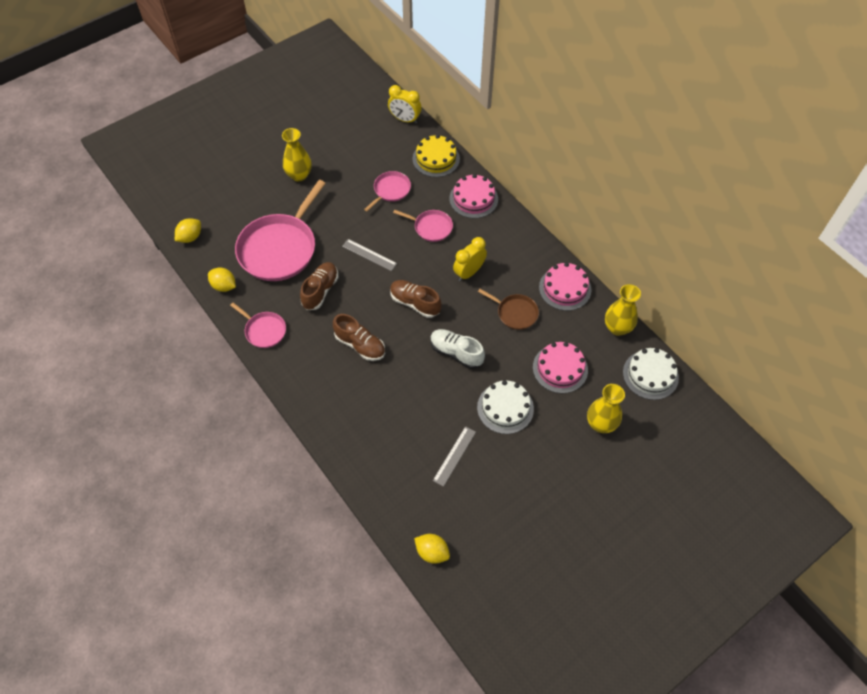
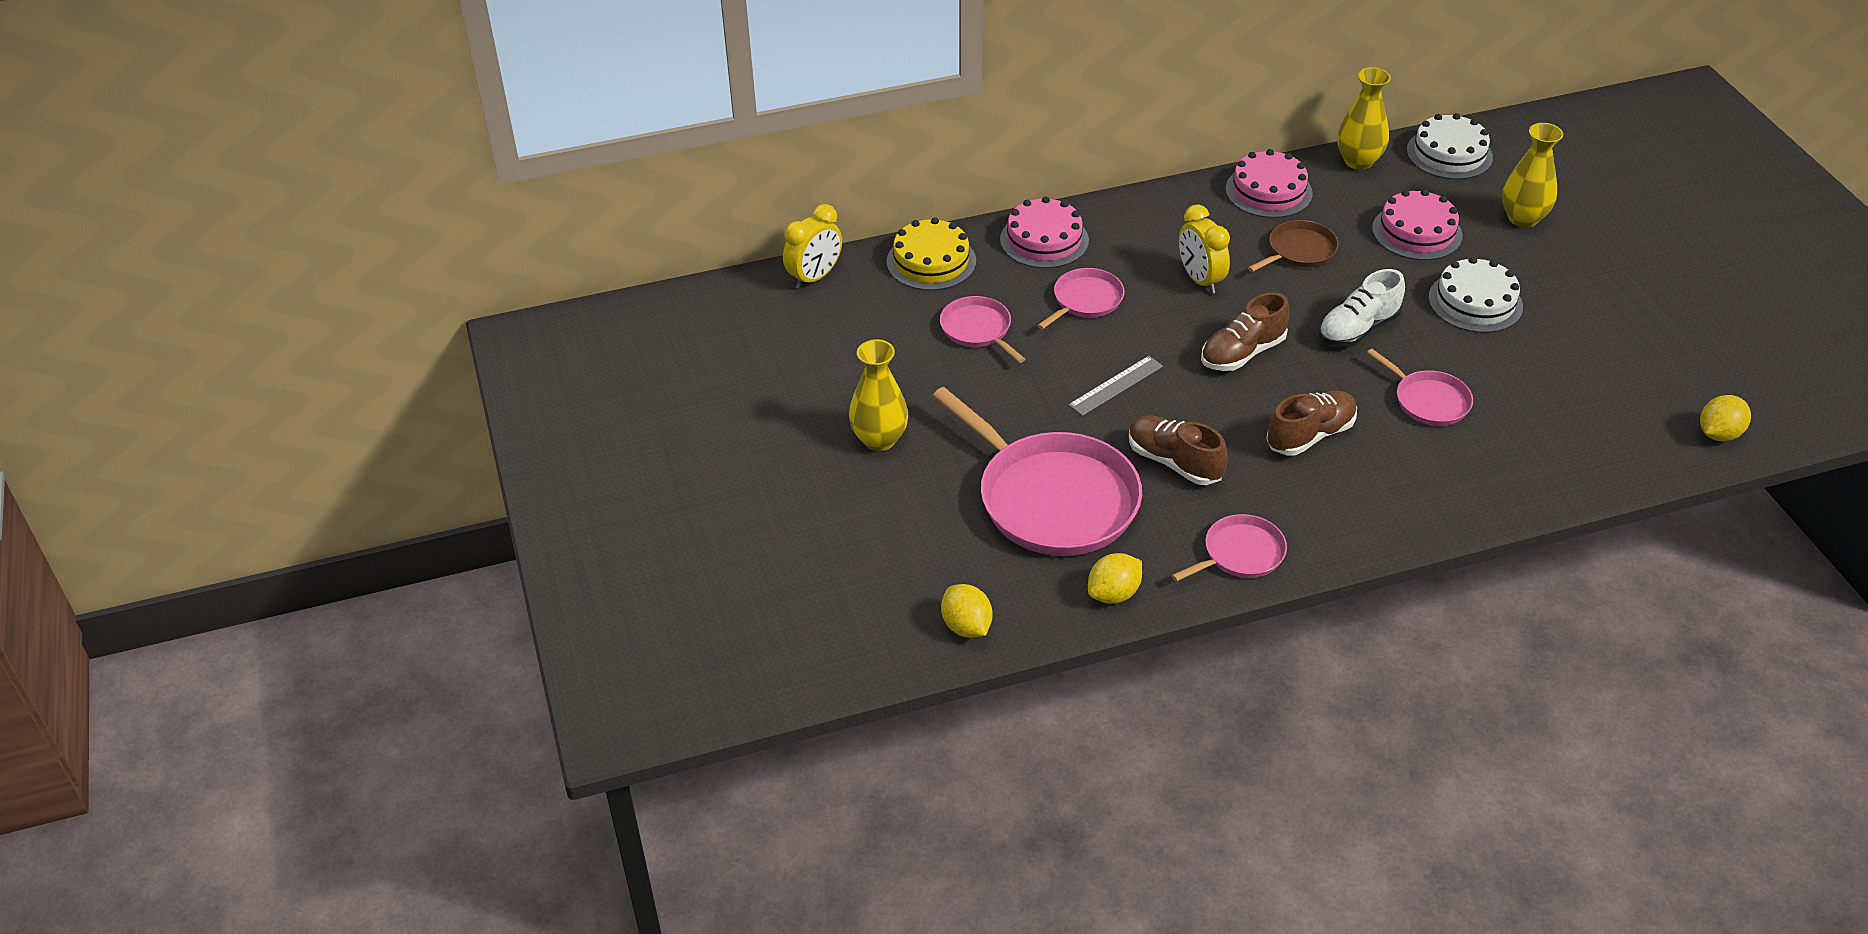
camera: 70 degrees left, 15 degrees down
(407, 396) = (1428, 401): none -> pink pan
(454, 456) = (1552, 374): grey ruler -> none

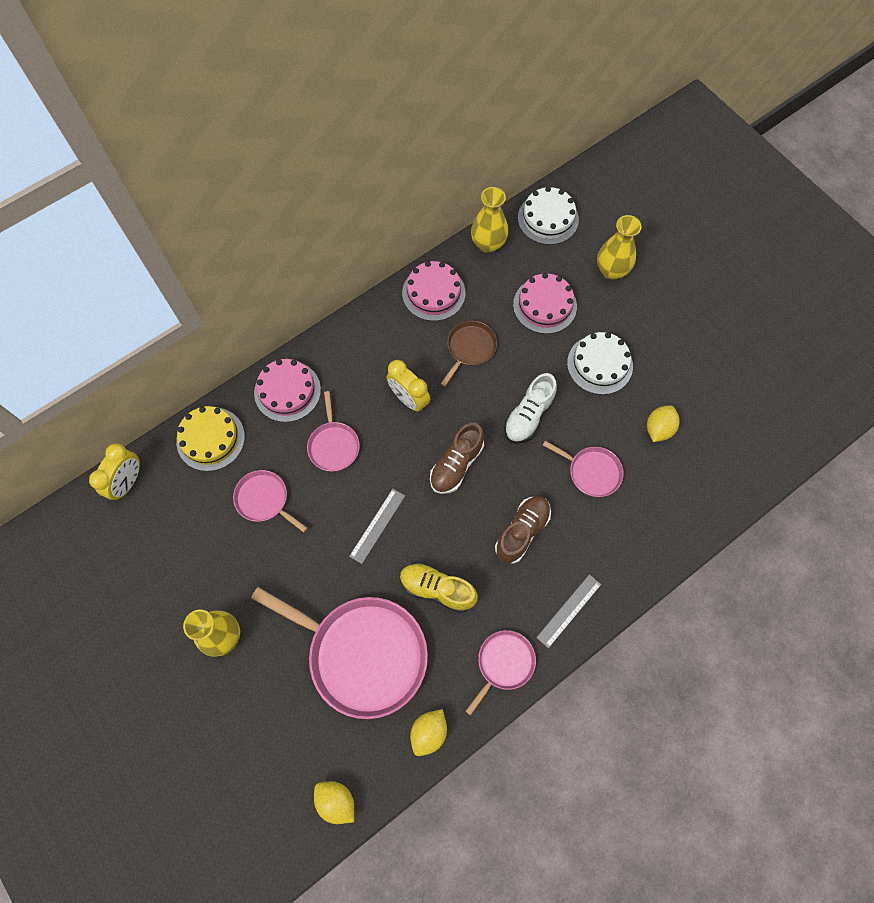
camera: 20 degrees left, 25 degrees up
(1085, 300) = (333, 445): pink pan -> pink pan turned 150 degrees clockwise
(1174, 462) = (437, 589): brown shoe -> yellow shoe
(1350, 525) = (569, 610): none -> grey ruler
(1718, 434) = (781, 443): yellow lemon -> yellow lemon (658, 429)

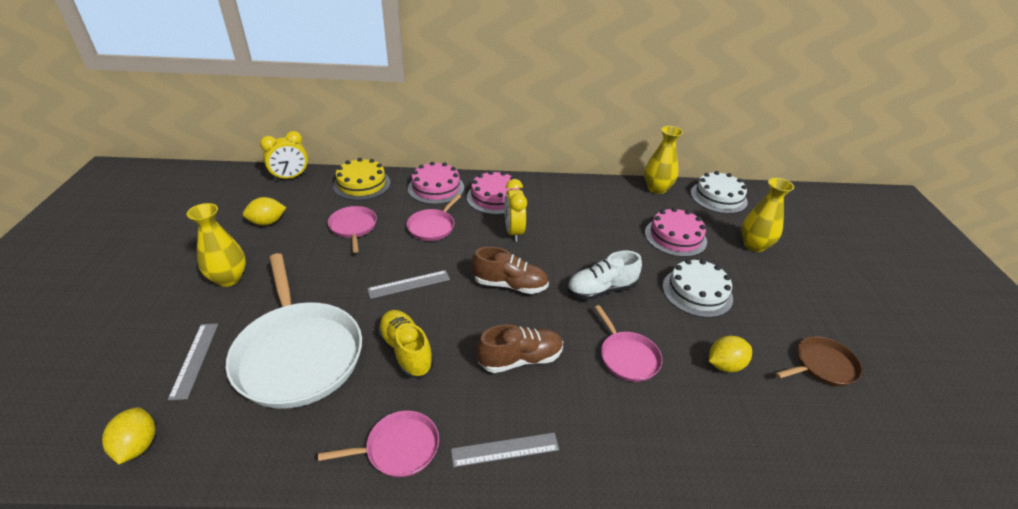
camera: 35 degrees right, 30 degrees down
(291, 719) = (194, 359): none -> grey ruler
(362, 654) = (298, 354): pink pan -> white pan
(429, 732) = (272, 453): yellow lemon -> yellow lemon (267, 222)
(433, 293) = (590, 192): pink cake -> pink cake (495, 197)
(456, 464) = (510, 285): brown shoe -> brown shoe turned 150 degrees counterclockwise
(470, 348) = (589, 230): brown pan -> brown pan (822, 366)

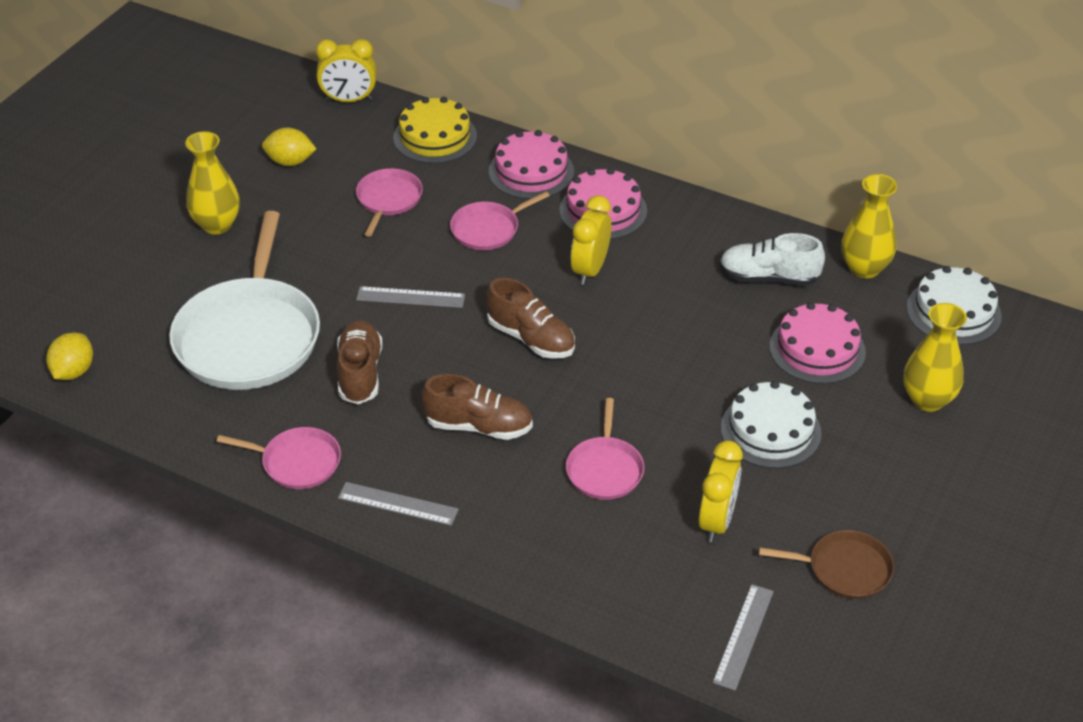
camera: 30 degrees right, 5 degrees up
(194, 359) = (149, 306): grey ruler -> grey ruler (743, 636)
(406, 351) = (360, 373): yellow shoe -> brown shoe
(601, 289) = (643, 383): white shoe -> white shoe (768, 277)
(724, 365) = (717, 521): yellow lemon -> yellow clock

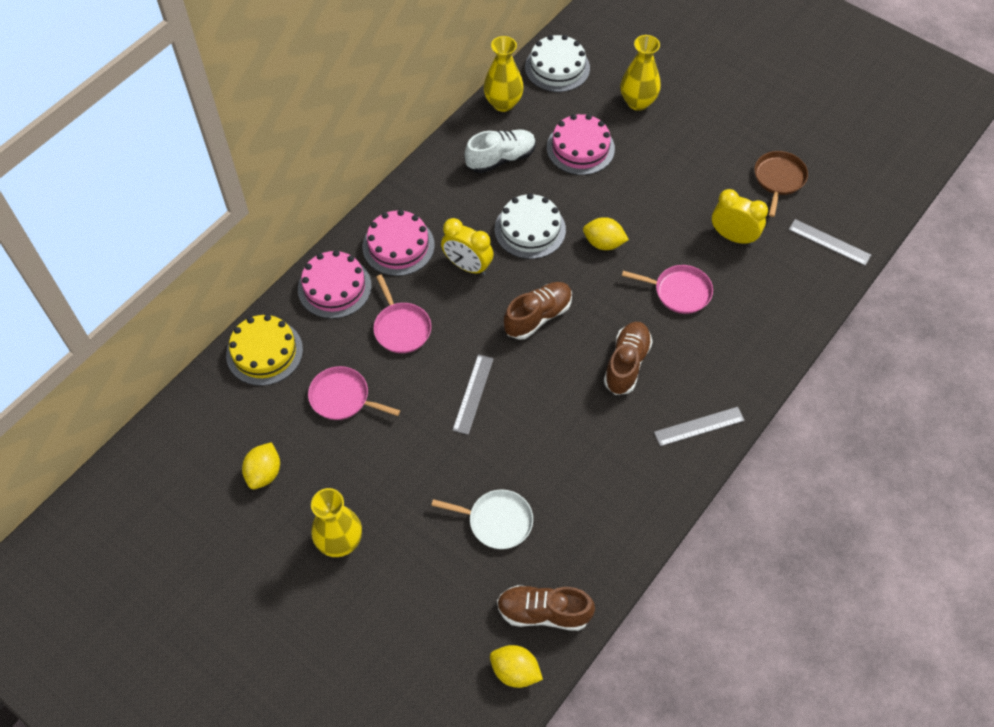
camera: 80 degrees left, 15 degrees up
(249, 336) = (497, 521): white pan -> white pan, size x0.49
(297, 462) = (648, 493): pink pan -> none
(349, 100) = (185, 416): yellow clock -> none
(360, 373) = (556, 439): brown shoe -> brown shoe (543, 612)
(398, 504) = (699, 426): grey ruler -> grey ruler turned 45 degrees clockwise
(663, 387) = (603, 243): none -> yellow lemon
(768, 277) = (501, 159): white shoe -> white shoe turned 135 degrees counterclockwise
(770, 430) = (654, 190): white cake -> white cake (530, 229)

